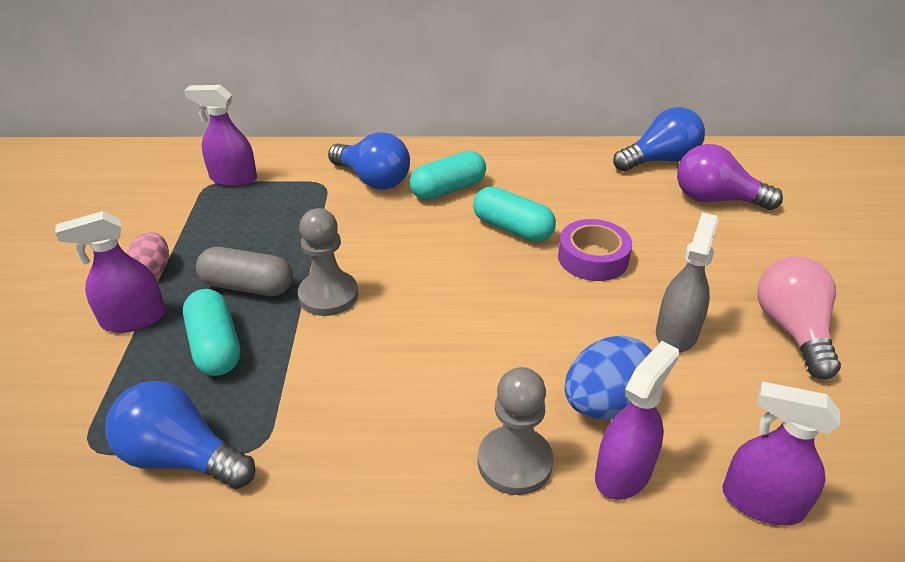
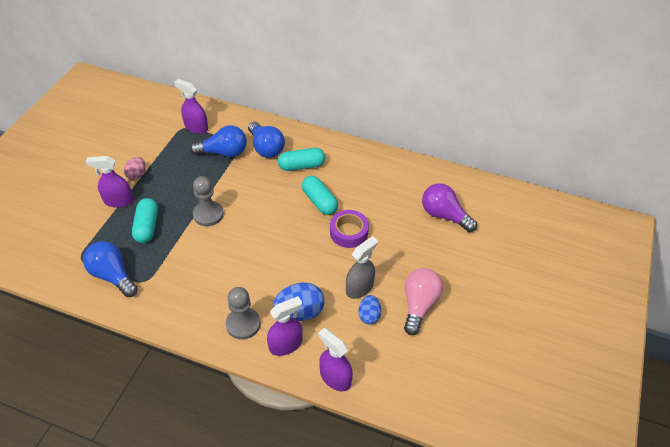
camera: 20 degrees right, 10 degrees up
(248, 286) = (174, 198): grey capsule -> none
(660, 160) = (433, 179): blue light bulb -> blue light bulb (224, 152)
(729, 372) = (369, 315): none -> blue egg

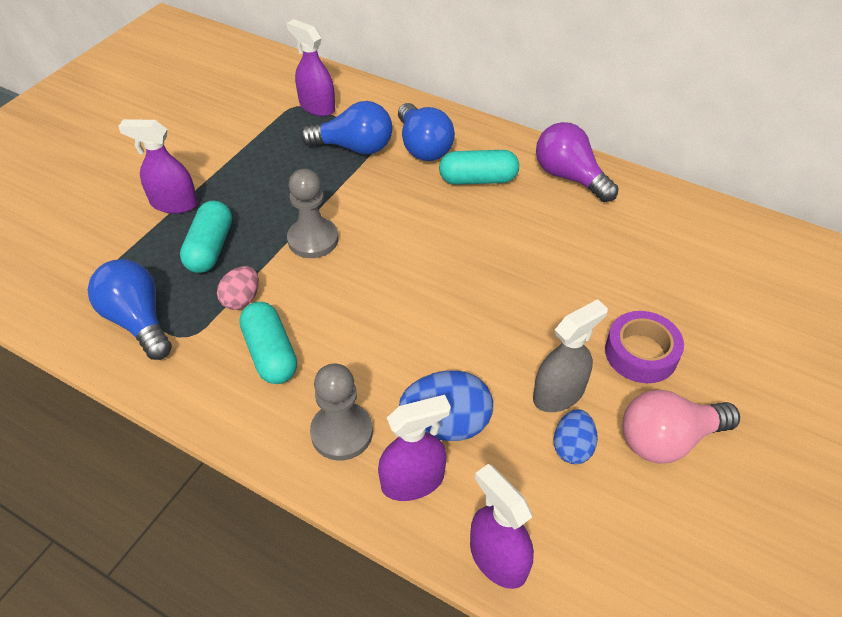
camera: 10 degrees right, 0 degrees up
(137, 175) = (211, 167): pink egg -> pink egg (241, 299)
(319, 201) = (502, 238): turquoise capsule -> turquoise capsule (270, 353)
(349, 232) = (547, 295): purple tape -> purple tape (641, 353)
(419, 305) = (667, 439): pink light bulb -> pink light bulb turned 135 degrees counterclockwise
(444, 215) = (720, 285): purple light bulb -> purple light bulb (569, 177)

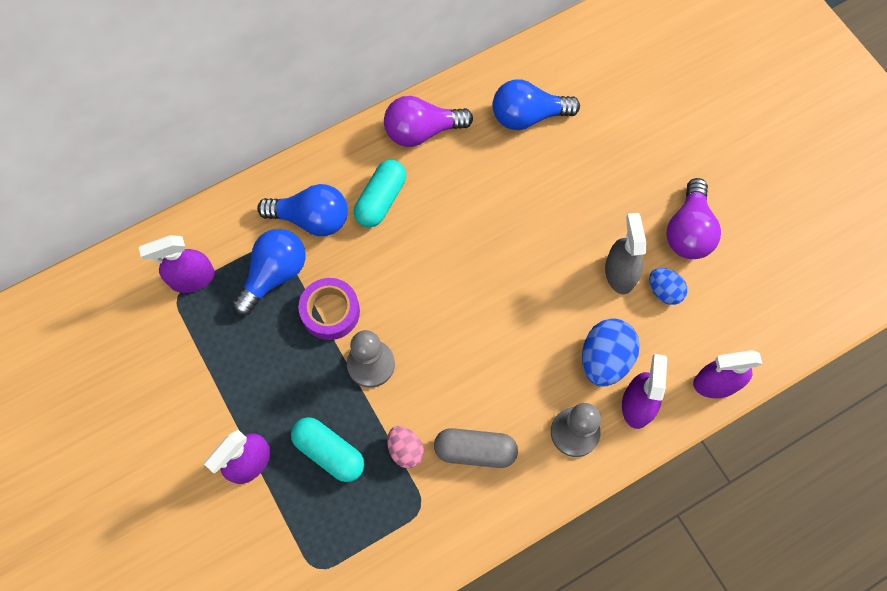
camera: 60 degrees left, 20 degrees up
(138, 321) = (380, 542): blue light bulb -> blue light bulb (528, 116)
(270, 353) = (475, 451): turquoise capsule -> grey capsule
(641, 353) = (616, 200): purple tape -> purple tape (330, 312)
(667, 439) = (688, 231): pink light bulb -> purple light bulb

